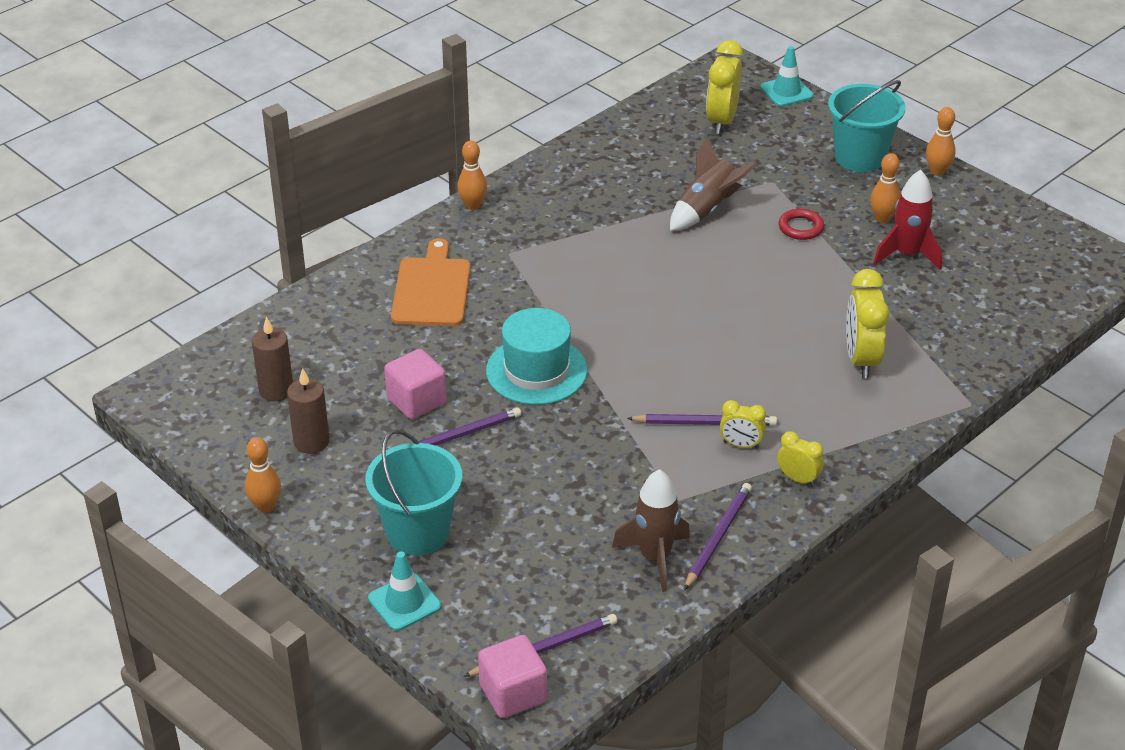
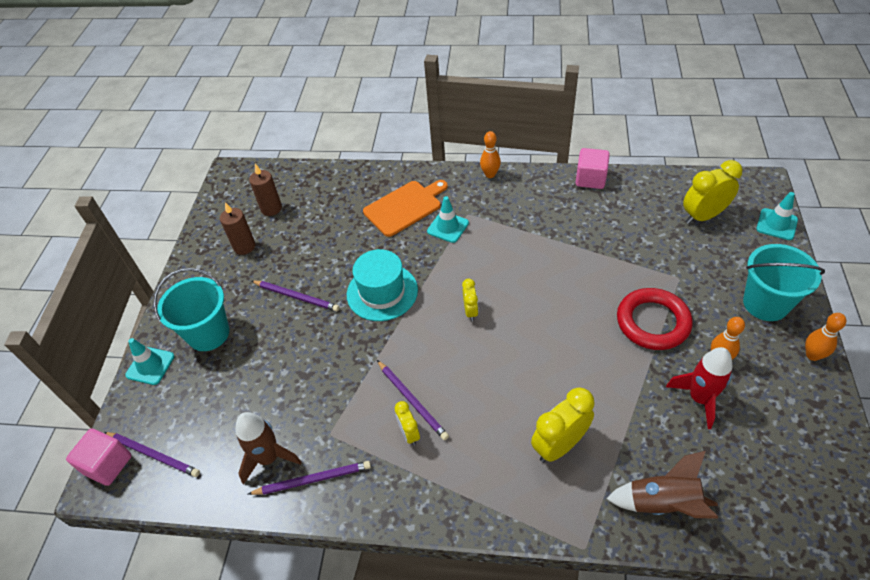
camera: 55 degrees right, 10 degrees up
(266, 506) = (183, 264): orange bowling pin -> none
(416, 401) = (311, 262): pink cube -> pink cube (590, 179)
(508, 277) = (448, 227): none -> turquoise traffic cone
(707, 210) = (610, 267): brown rocket -> brown rocket (662, 503)
(798, 479) = (405, 488): yellow clock -> yellow clock (470, 311)
(801, 227) = (652, 322): red ring -> red ring, size x1.93

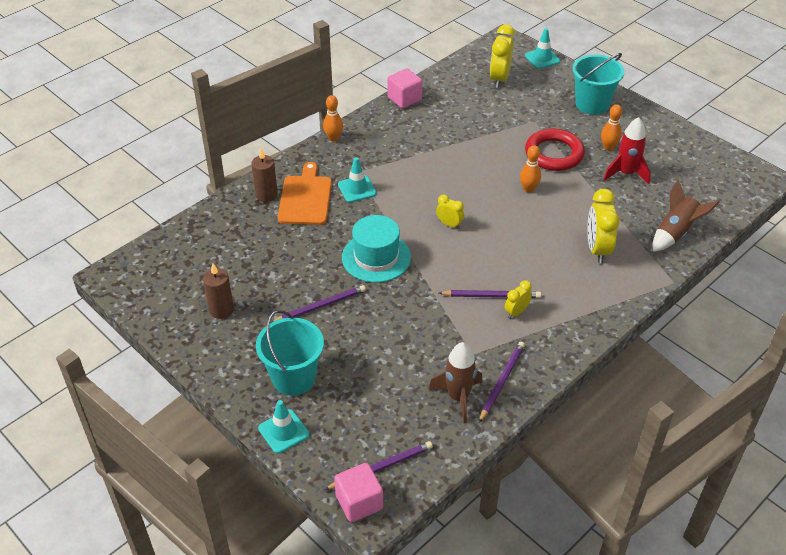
camera: 55 degrees left, 5 degrees down
(271, 208) = (198, 271): brown candle -> brown candle (266, 195)
(409, 433) = (516, 312): yellow clock -> yellow clock turned 120 degrees clockwise
(812, 355) = (644, 114): orange bowling pin -> orange bowling pin (528, 189)

